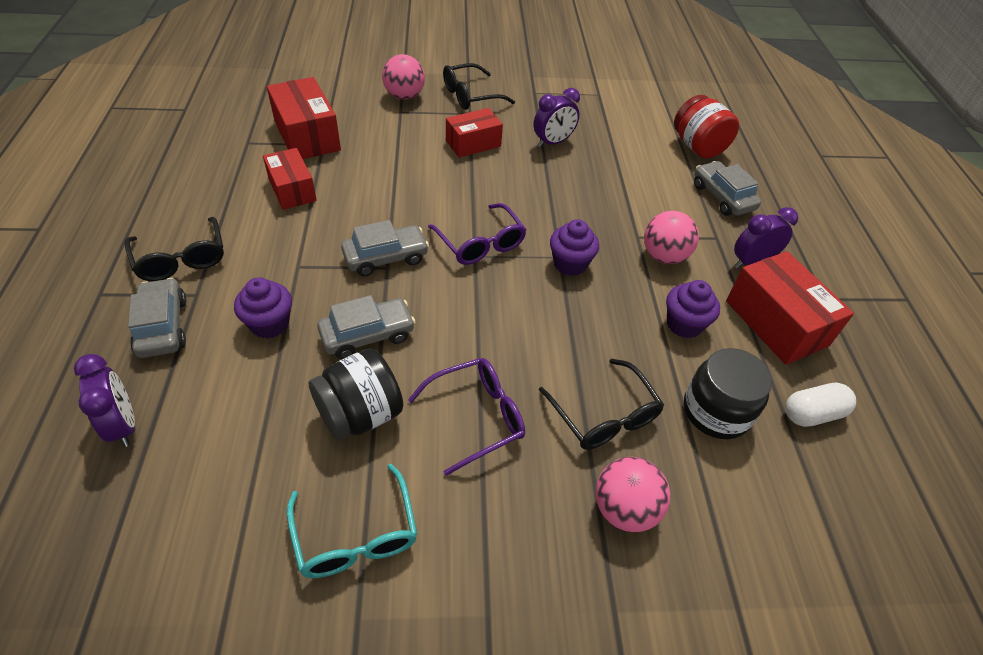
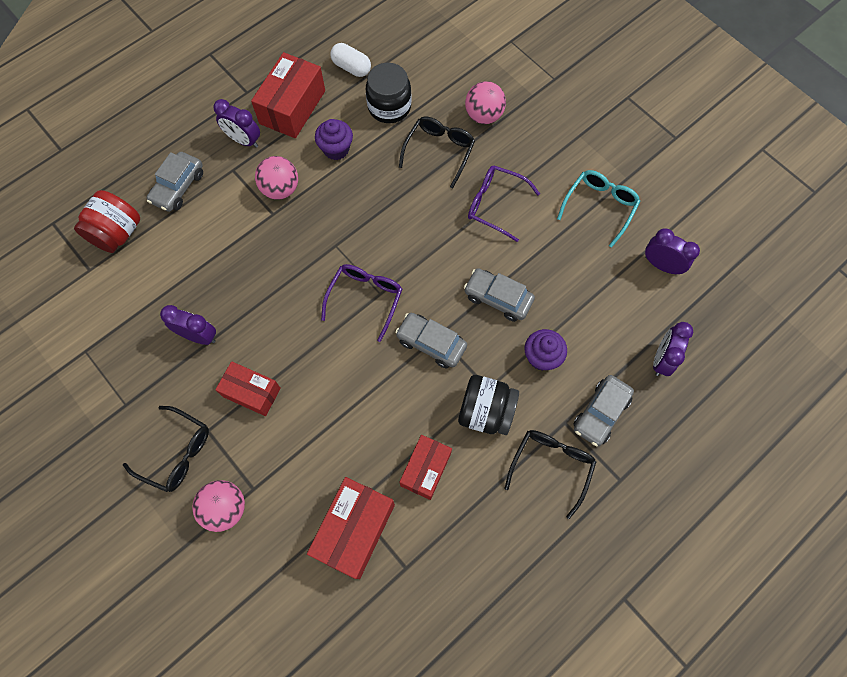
camera: 125 degrees left, 20 degrees up
(204, 535) = (661, 265): none -> purple clock
(360, 414) = (546, 257): black jar -> black jar (485, 412)
(570, 264) = (337, 235): purple cupcake -> none

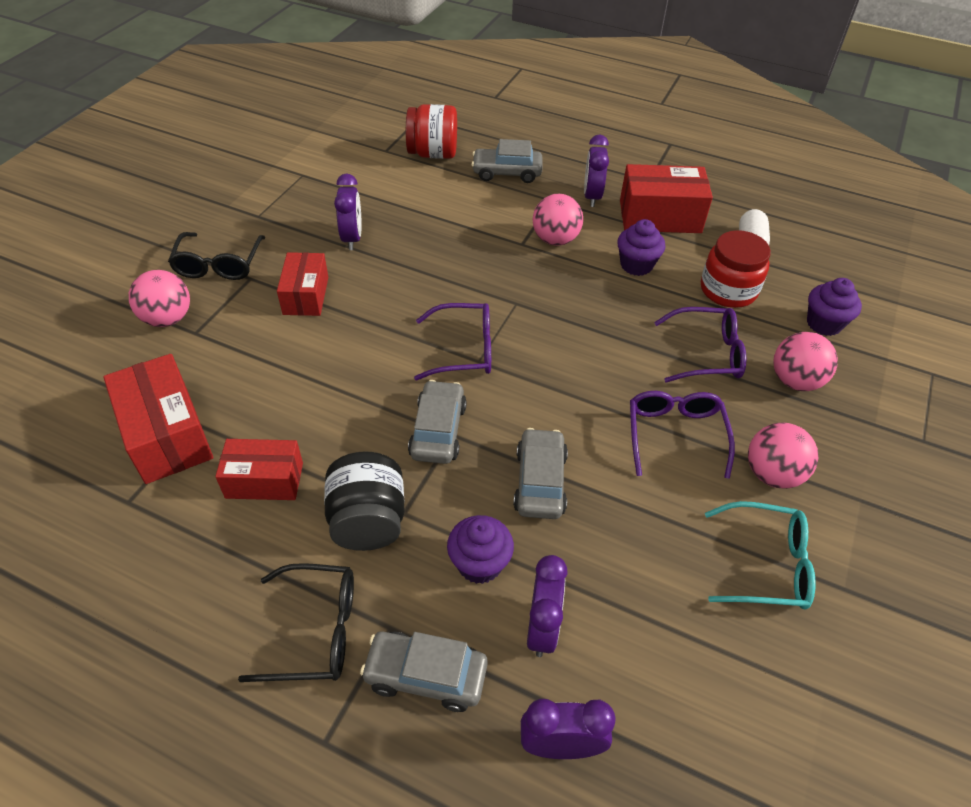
camera: 65 degrees right, 20 degrees down
(354, 529) = (167, 434): red box -> red box turned 60 degrees clockwise
(389, 107) = (728, 290): black jar -> red jar
(439, 151) = (706, 354): black glasses -> purple glasses
(445, 71) = (824, 323): none -> purple cupcake
(544, 169) = (772, 474): none -> pink ball
(661, 265) = (729, 691): purple clock -> purple clock (542, 628)

